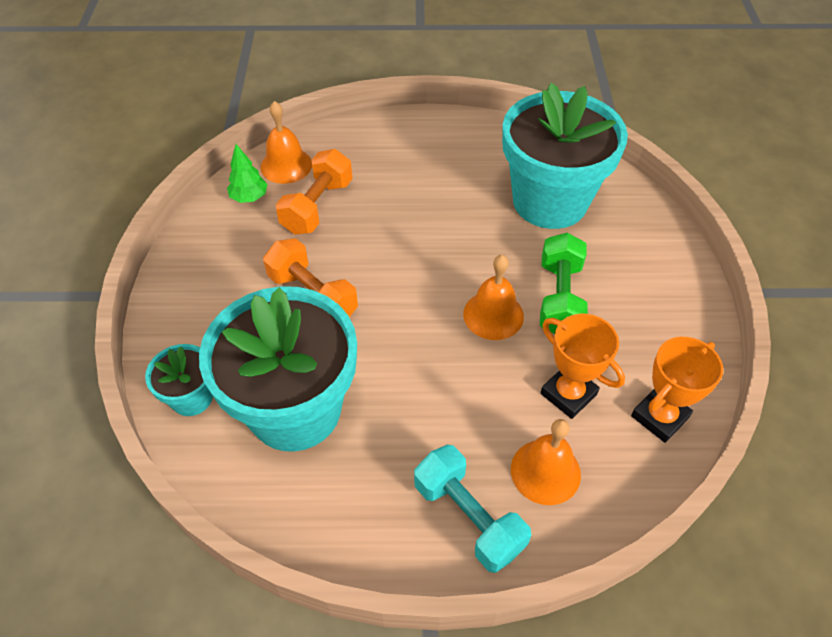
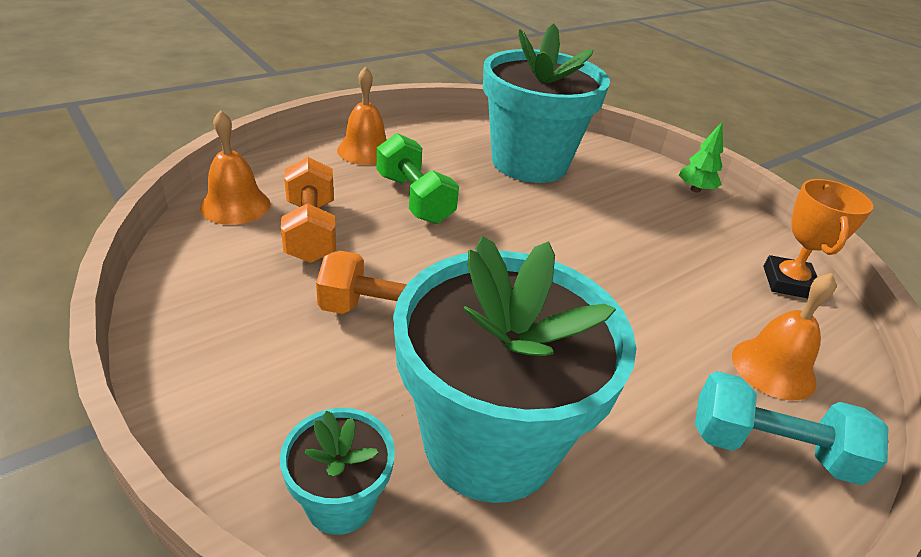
camera: 40 degrees left, 15 degrees down
(249, 197) = (215, 247): green tree -> green tree (695, 189)
(493, 315) = (583, 260): orange bell -> orange bell (365, 150)
(559, 298) = (618, 227): green dumbbell -> green dumbbell (414, 199)
(568, 394) = (712, 296): orange trophy -> none

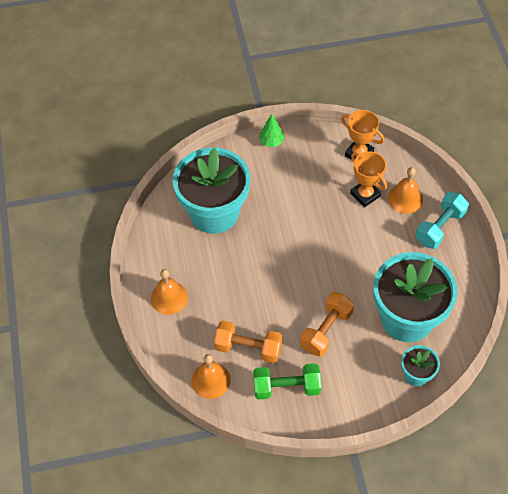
camera: 60 degrees left, 20 degrees up
(414, 199) = (233, 288): green dumbbell -> green dumbbell (286, 387)
(718, 307) = (365, 195): none -> orange trophy

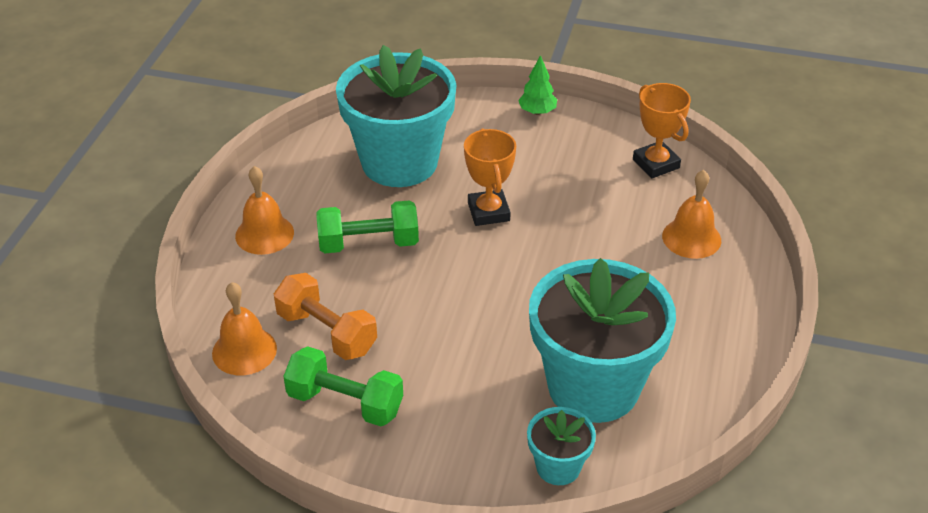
camera: 25 degrees right, 15 degrees down
(233, 278) = (368, 244): none -> green dumbbell
(326, 330) = (456, 354): orange dumbbell -> none
(365, 195) = (632, 213): orange trophy -> orange trophy (488, 212)
(440, 227) = (724, 291): turquoise dumbbell -> none

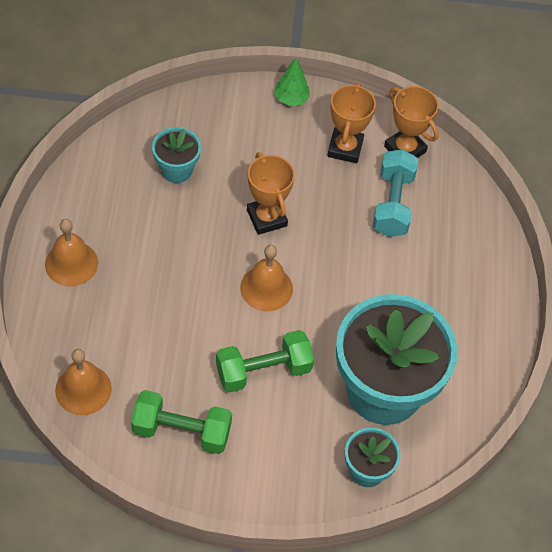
camera: 15 degrees left, 15 degrees up
(327, 332) = (151, 362): orange dumbbell -> none
(368, 244) = (167, 264): green dumbbell -> green dumbbell (263, 371)
(399, 162) = (176, 170): turquoise flower pot -> turquoise flower pot, size x0.46
(588, 158) = (345, 148): none -> orange trophy
(634, 211) = (392, 204): none -> turquoise dumbbell
(691, 238) = (445, 228): orange bell -> orange bell (266, 288)

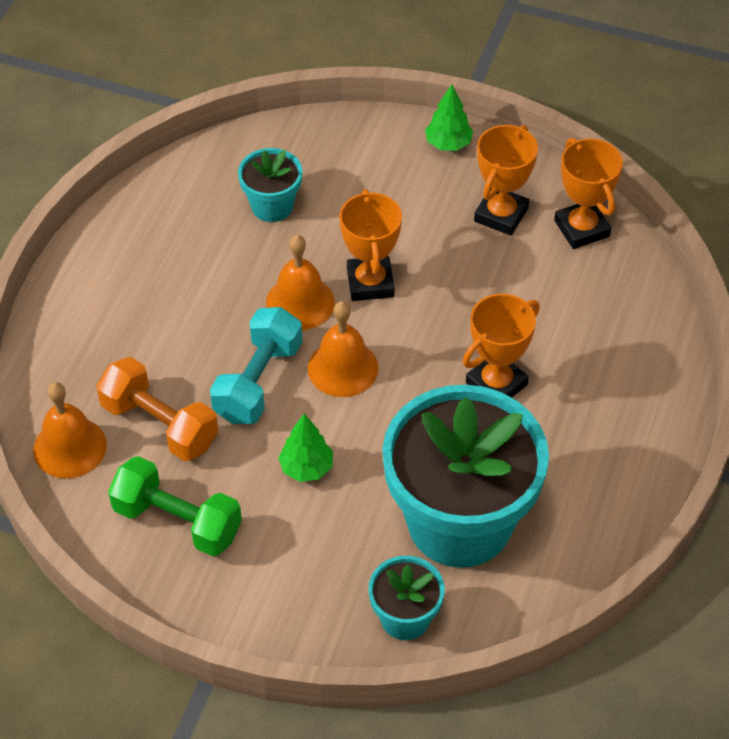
camera: 20 degrees right, 5 degrees down
(71, 263) = (104, 295): orange bell -> orange bell (300, 302)
(145, 358) = (159, 425): none -> orange dumbbell
(263, 371) = (306, 468): green dumbbell -> green tree
(379, 279) = (496, 384): none -> orange trophy
(392, 204) = (544, 293): turquoise dumbbell -> turquoise dumbbell (258, 381)

